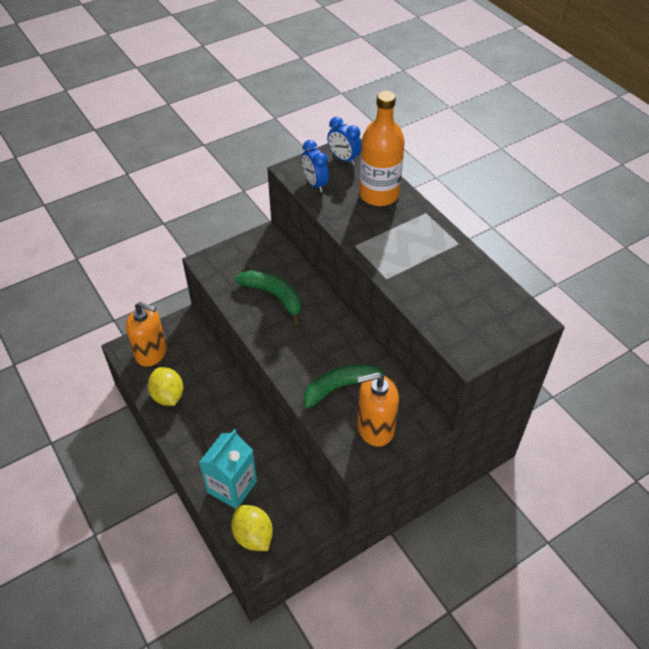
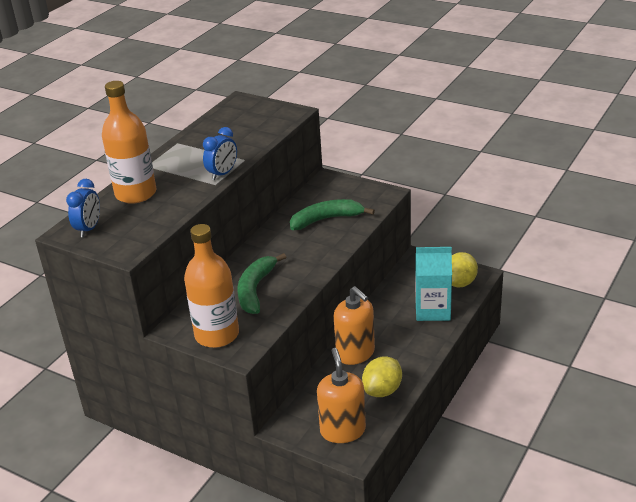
camera: 115 degrees left, 15 degrees down
(237, 256) = (217, 335): none -> orange bottle
(315, 184) = (142, 231): blue clock -> blue clock (222, 174)
(343, 387) = (326, 219): green banana -> green banana turned 120 degrees clockwise
(375, 428) = (350, 195): orange soap dispenser -> orange soap dispenser (355, 353)

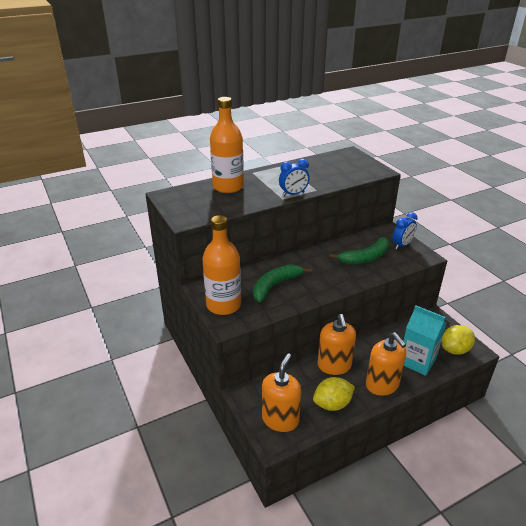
camera: 30 degrees right, 0 degrees up
(89, 229) = (179, 198): blue clock -> blue clock (402, 245)
(326, 219) = (365, 257): green banana -> green banana turned 135 degrees clockwise
(416, 349) = (382, 385): none -> orange soap dispenser

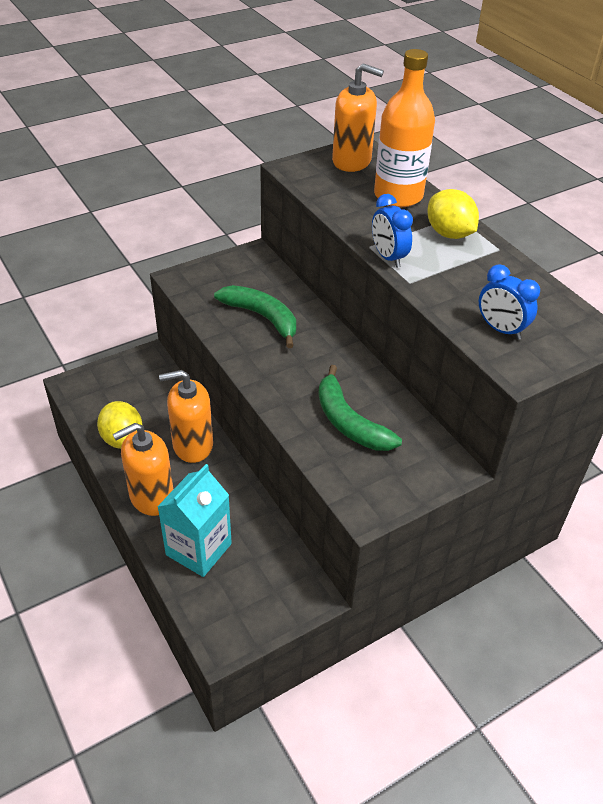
camera: 85 degrees right, 10 degrees up
(223, 305) = (218, 273): orange bottle -> none
(280, 419) = (105, 390): orange soap dispenser -> orange soap dispenser (352, 161)
(402, 245) = (399, 479): blue clock -> blue clock (500, 329)
(455, 350) = (224, 611): yellow lemon -> yellow lemon (449, 234)

